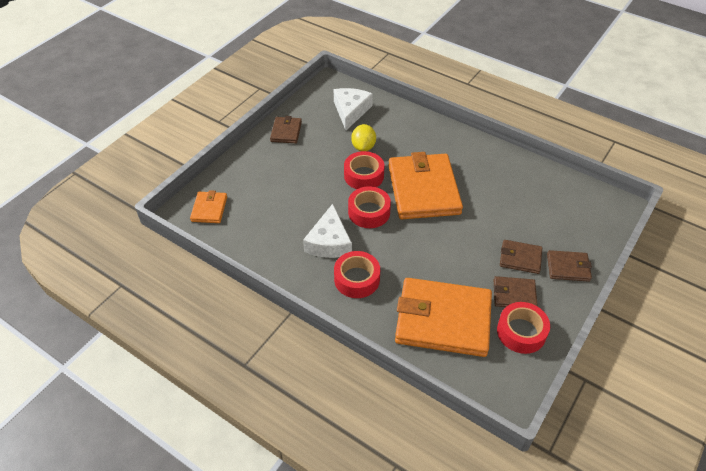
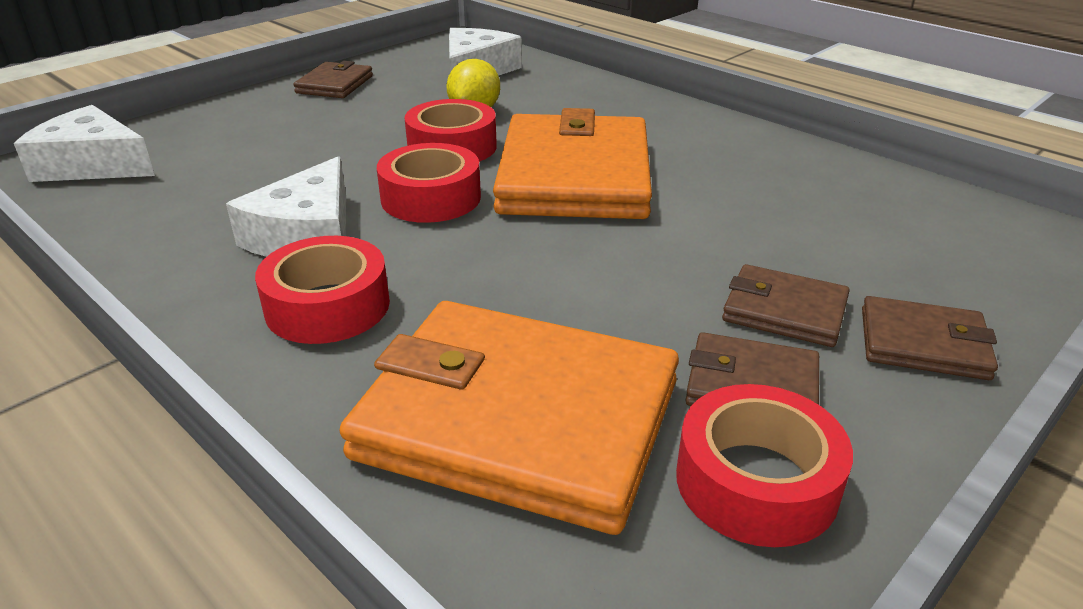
camera: 10 degrees right, 15 degrees down
(209, 209) = (93, 165): orange wallet -> white cheese

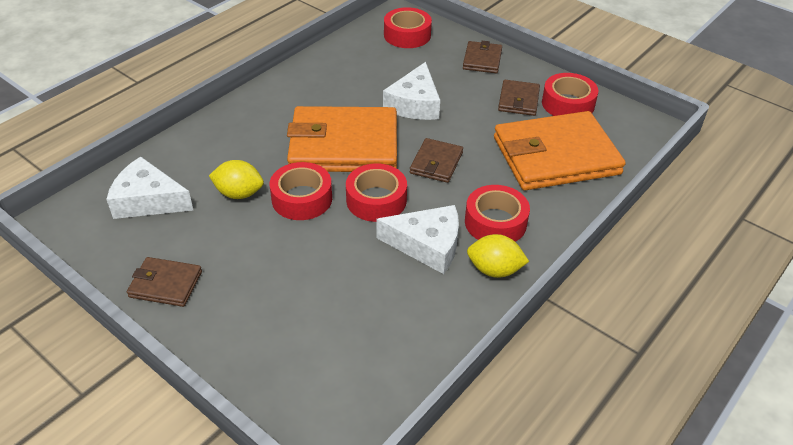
camera: 95 degrees left, 10 degrees up
(93, 165) = (333, 399): white cheese -> white cheese (415, 104)
(211, 293) = (494, 270): none -> yellow lemon
(518, 419) = (556, 156): orange wallet -> orange wallet turned 60 degrees clockwise
(784, 311) = (467, 88): brown wallet -> brown wallet (436, 163)
(973, 246) = (407, 35): none -> red tape

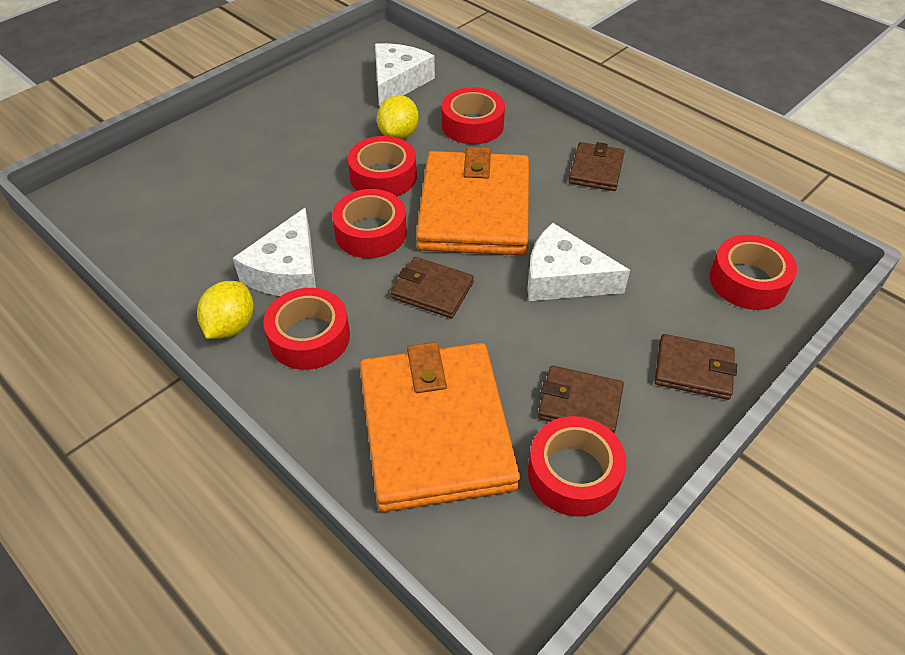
camera: 95 degrees right, 5 degrees up
(165, 284) = (286, 100): brown wallet -> brown wallet (596, 170)
(229, 149) = (472, 125): none -> red tape

